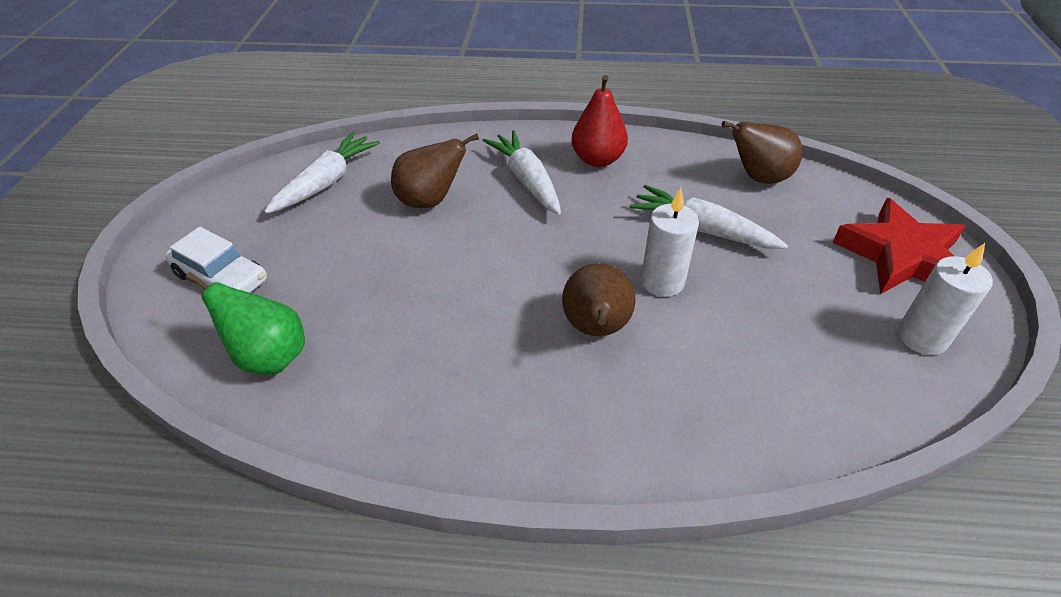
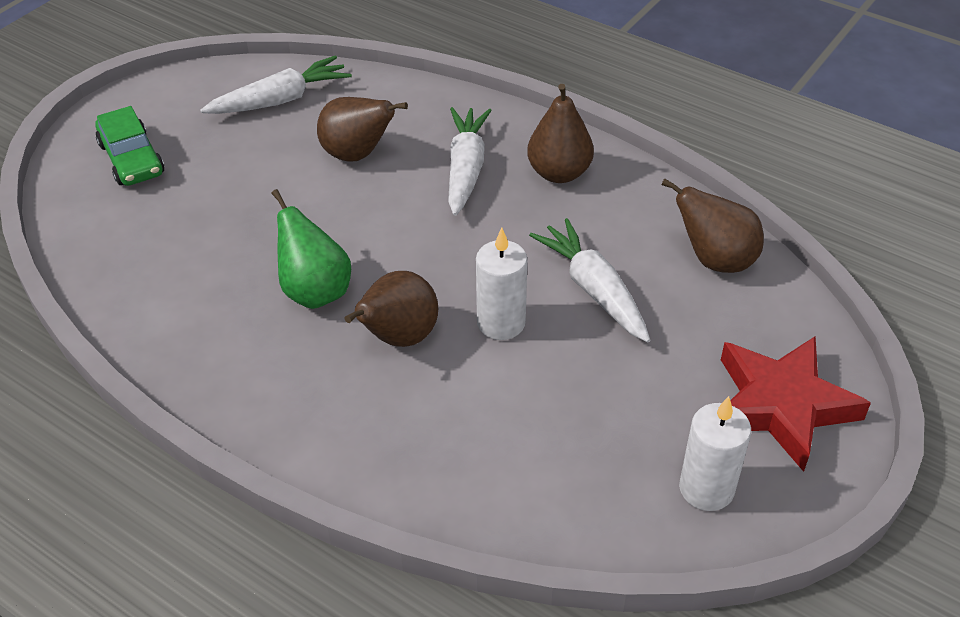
camera: 30 degrees right, 0 degrees up
(221, 277) = (132, 159): white car -> green car
(270, 357) = (120, 244): green pear -> green pear (315, 291)
(597, 159) = (559, 173): red pear -> brown pear

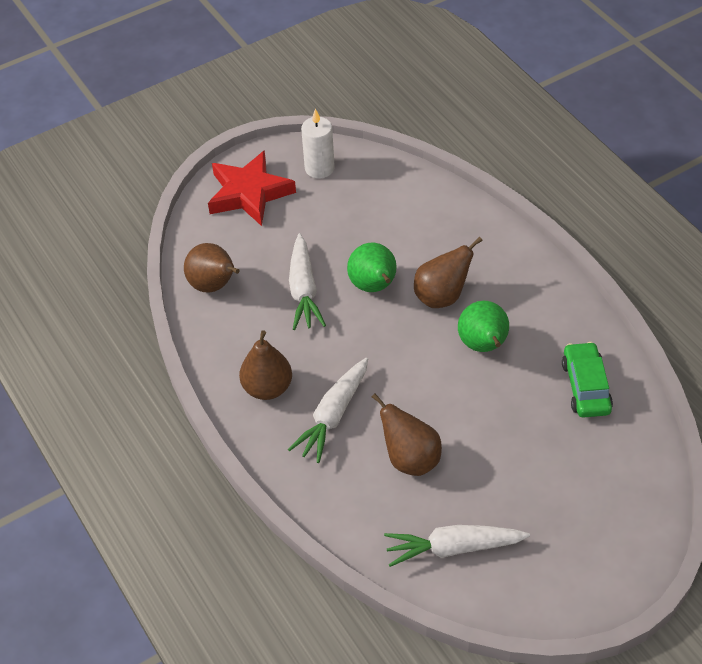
camera: 155 degrees left, 5 degrees up
(132, 159) = (597, 519): green car -> green car (586, 387)
(501, 323) = (374, 286): white candle -> green pear

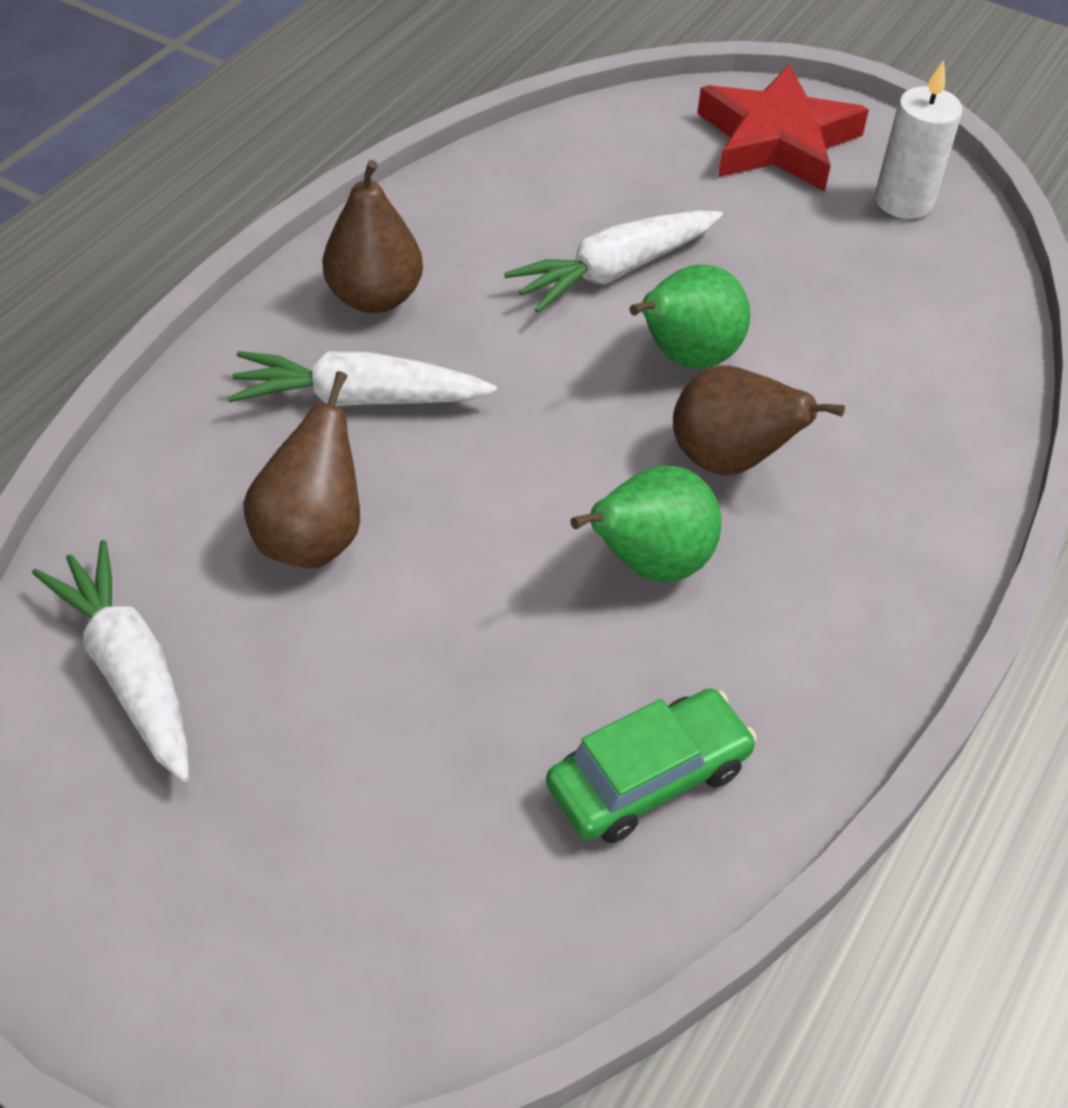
camera: 60 degrees right, 0 degrees up
(214, 285) = (552, 167): brown pear -> none

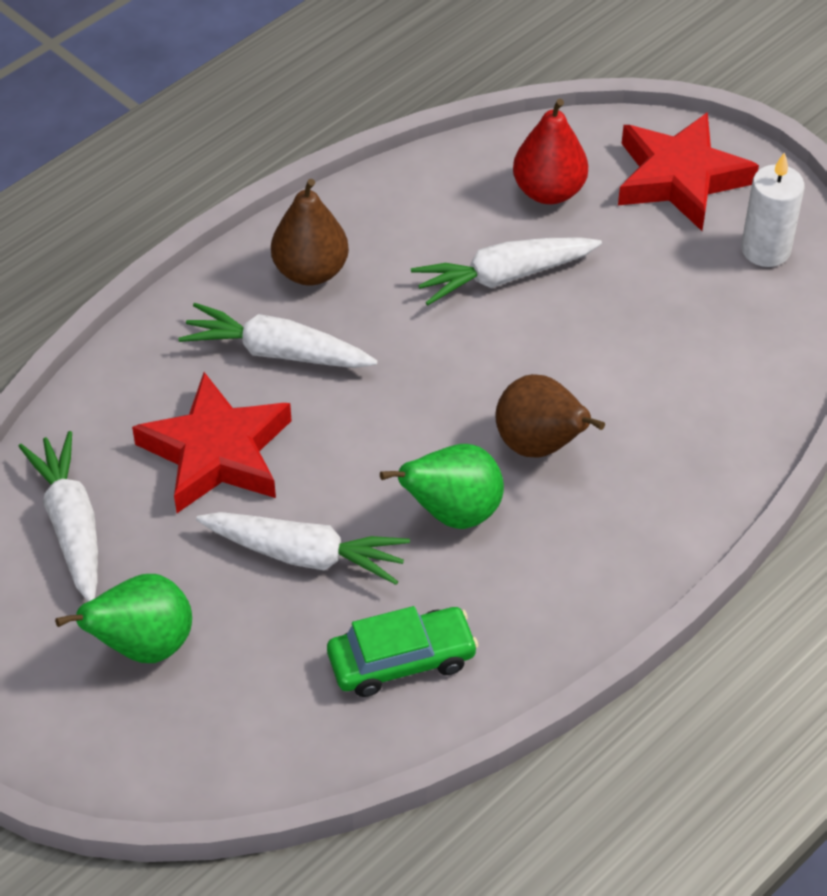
camera: 15 degrees right, 0 degrees up
(313, 537) = (217, 452): brown pear -> red star
(470, 654) = (305, 555): none -> white carrot
(633, 172) = (548, 191): none -> red pear
(686, 357) = (536, 358): green pear -> green pear (143, 645)

